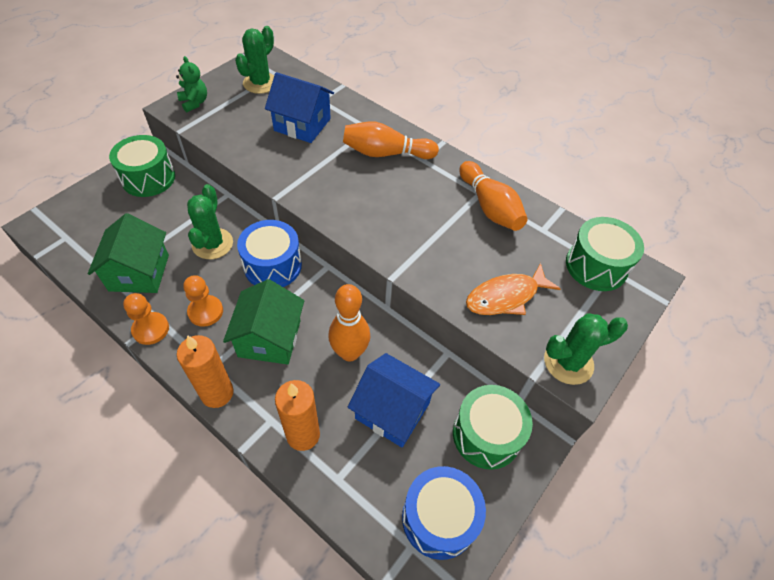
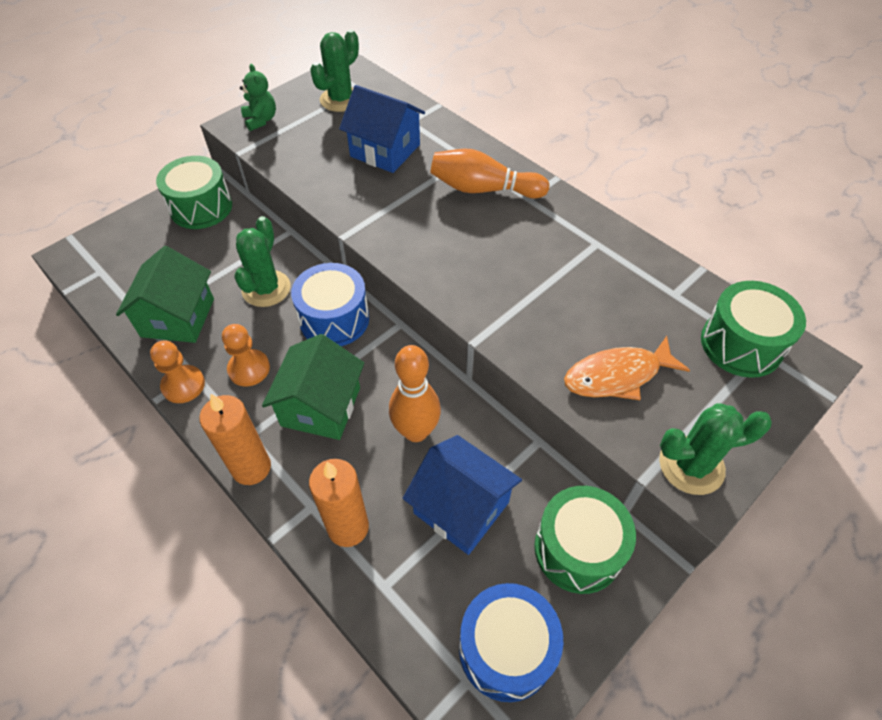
camera: 10 degrees right, 0 degrees up
(489, 207) = (608, 261): orange bowling pin -> none

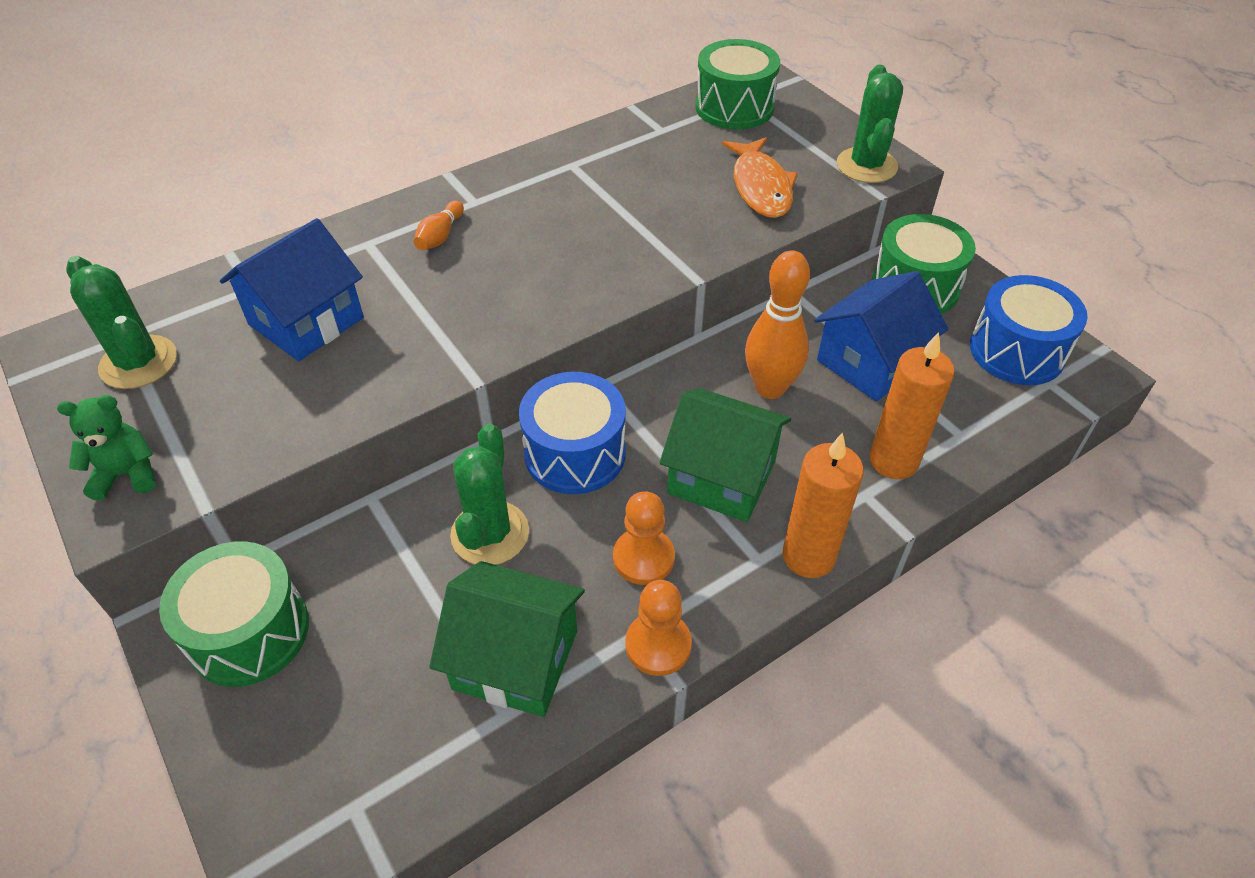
camera: 80 degrees left, 5 degrees down
(266, 289) = (490, 533): green cactus -> green cactus turned 75 degrees clockwise
(483, 189) = (440, 236): orange bowling pin -> orange bowling pin, size x0.51

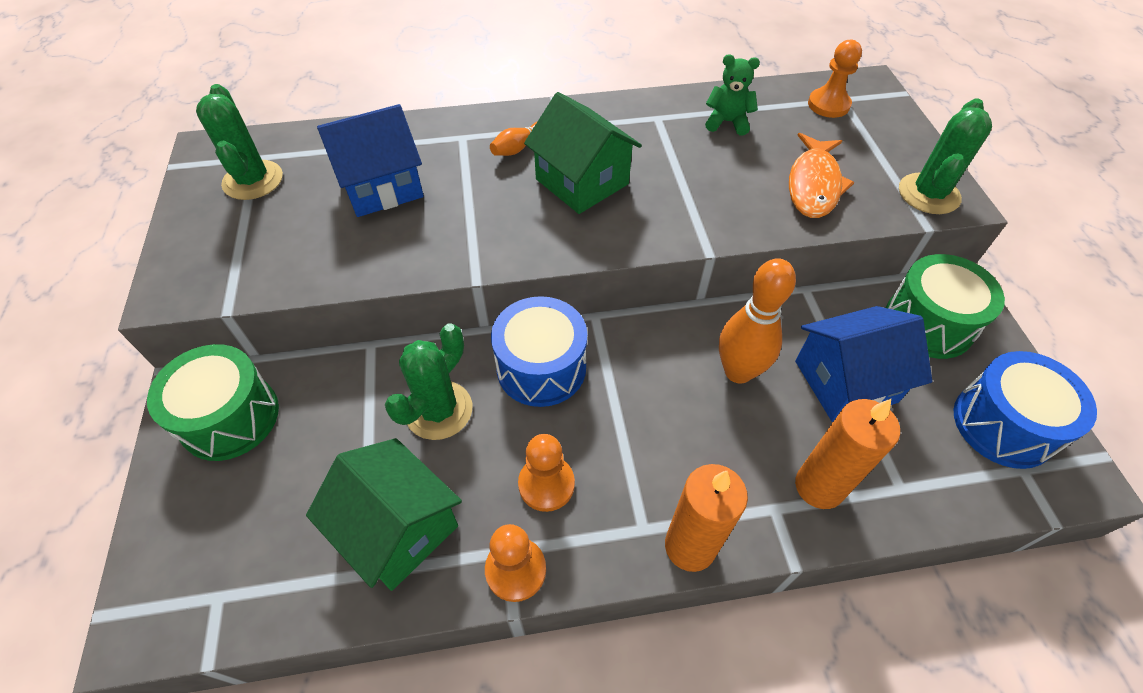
camera: 25 degrees right, 5 degrees up
(127, 474) = (194, 264): green teddy bear -> green teddy bear (727, 122)
(722, 477) = (651, 438): green house -> green house (582, 182)
(734, 107) = (828, 105): green drum -> orange pawn

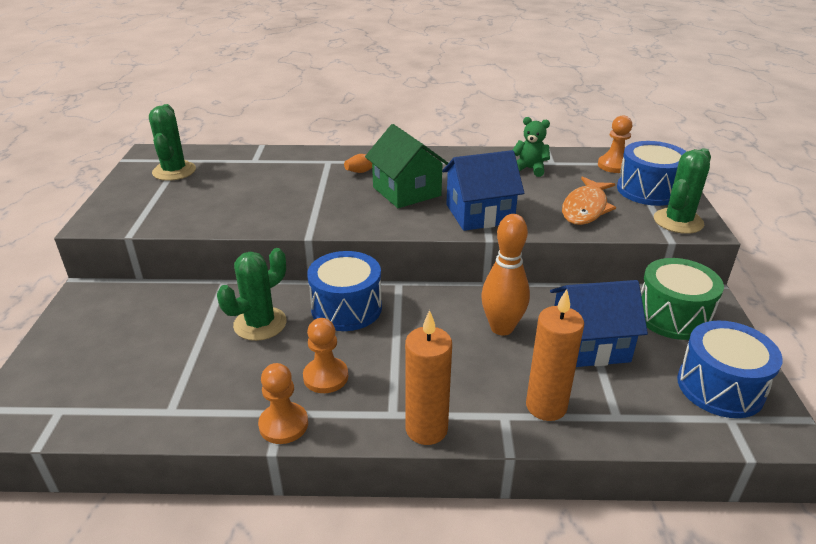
camera: 10 degrees right, 20 degrees down
(230, 417) = (109, 310): green drum -> none
(381, 186) = (261, 181): blue house -> blue house (479, 214)
(398, 529) = (204, 388): green house -> none
(880, 144) = (648, 190): none -> blue drum

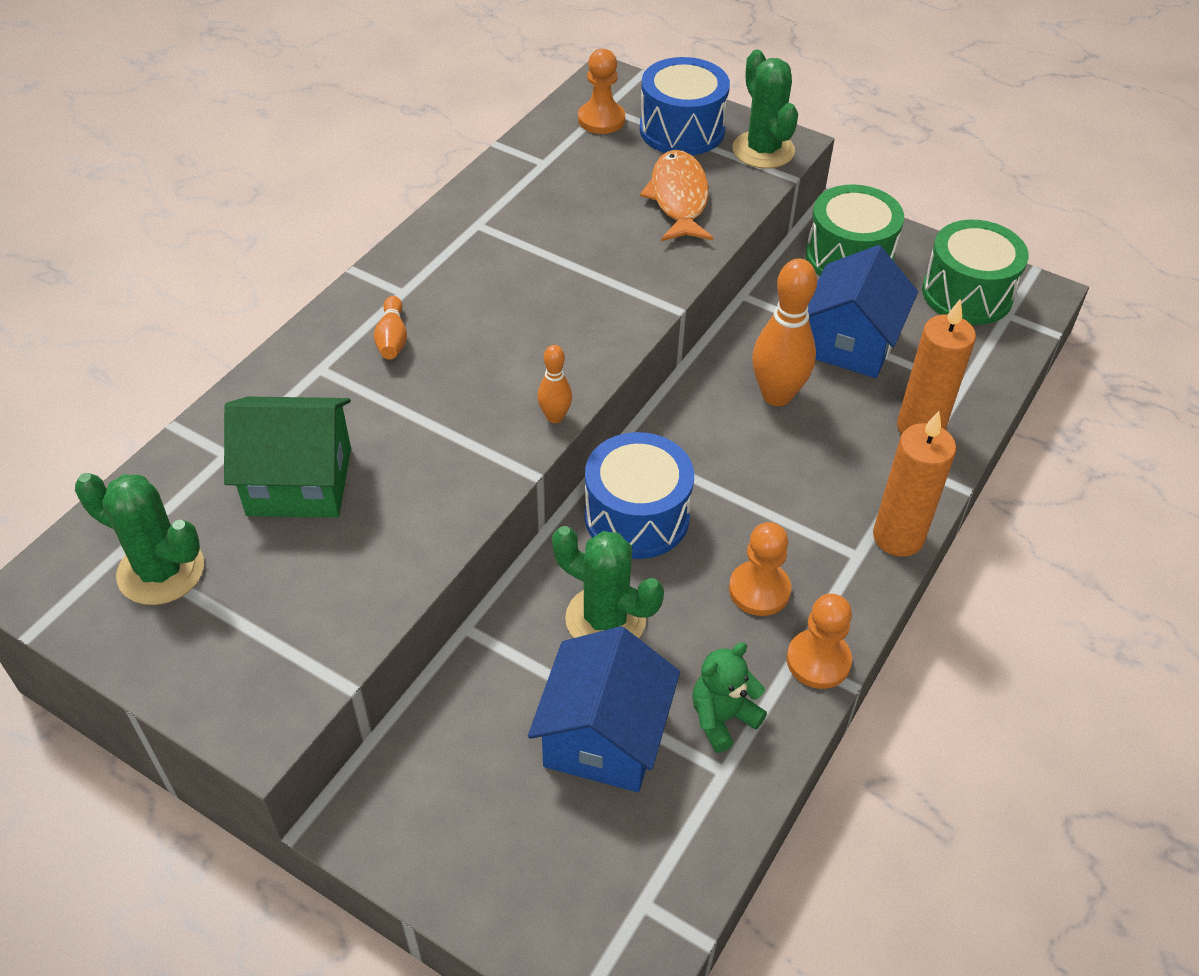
camera: 60 degrees left, 15 degrees up
(260, 324) = (605, 619): green cactus -> green cactus turned 45 degrees counterclockwise
(357, 228) = (555, 417): none -> orange bowling pin
(406, 191) = (497, 327): green house -> green house (299, 481)
(479, 214) = (615, 289): blue house -> blue house (604, 737)
(529, 169) = (542, 189): green teddy bear -> green teddy bear (722, 718)
(585, 208) = (678, 198): orange fish -> orange fish turned 150 degrees counterclockwise
(720, 387) = (967, 294): blue drum -> green drum

